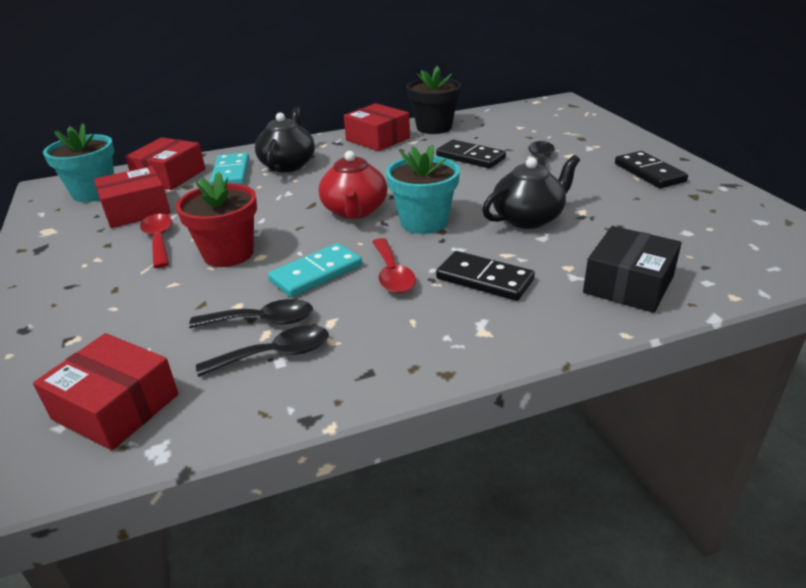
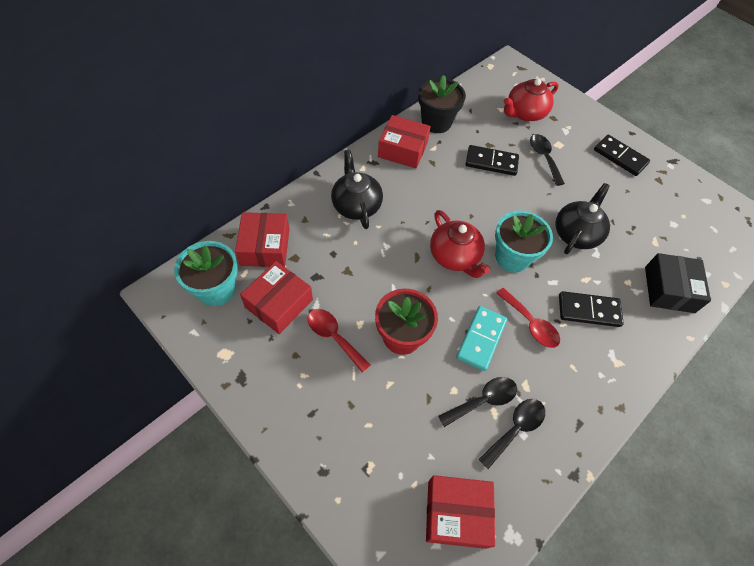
camera: 30 degrees left, 25 degrees up
(231, 173) = (316, 229): turquoise domino -> none
(547, 132) = (525, 113): none -> red teapot

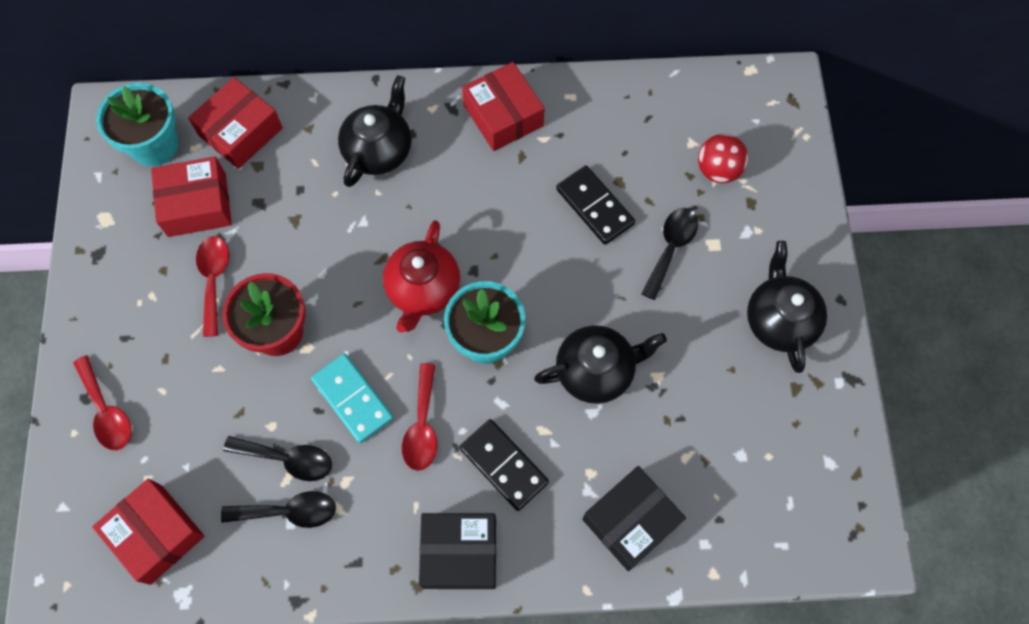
camera: 45 degrees right, 10 degrees up
(346, 467) = (106, 411): none -> red spoon
(436, 122) = (584, 106): black flower pot -> none
(481, 339) = (352, 399): turquoise domino -> turquoise domino turned 75 degrees clockwise
(525, 113) = (718, 170): red teapot -> red ball
(620, 157) = (779, 320): black domino -> black teapot
(620, 372) = (459, 553): none -> black box

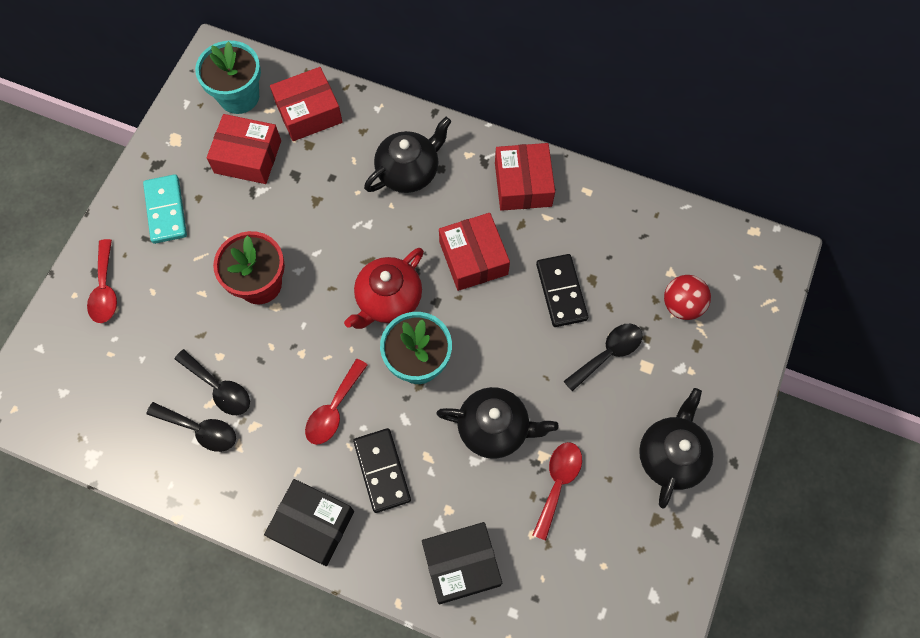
camera: 25 degrees right, 0 degrees up
(156, 534) = (95, 400): red box -> red box (473, 258)
(214, 280) = (232, 222): red spoon -> red spoon (558, 483)
(352, 399) = (291, 363): turquoise domino -> turquoise domino (166, 210)

